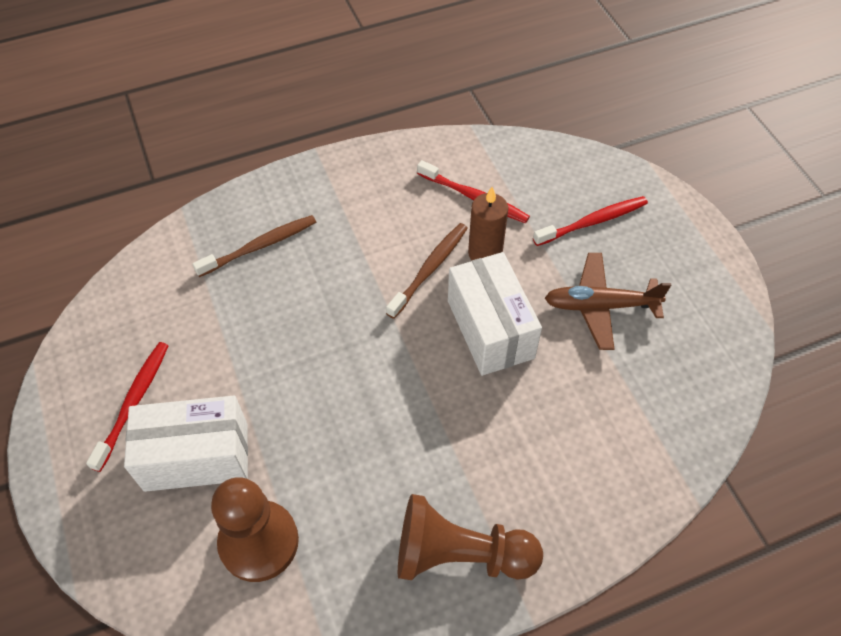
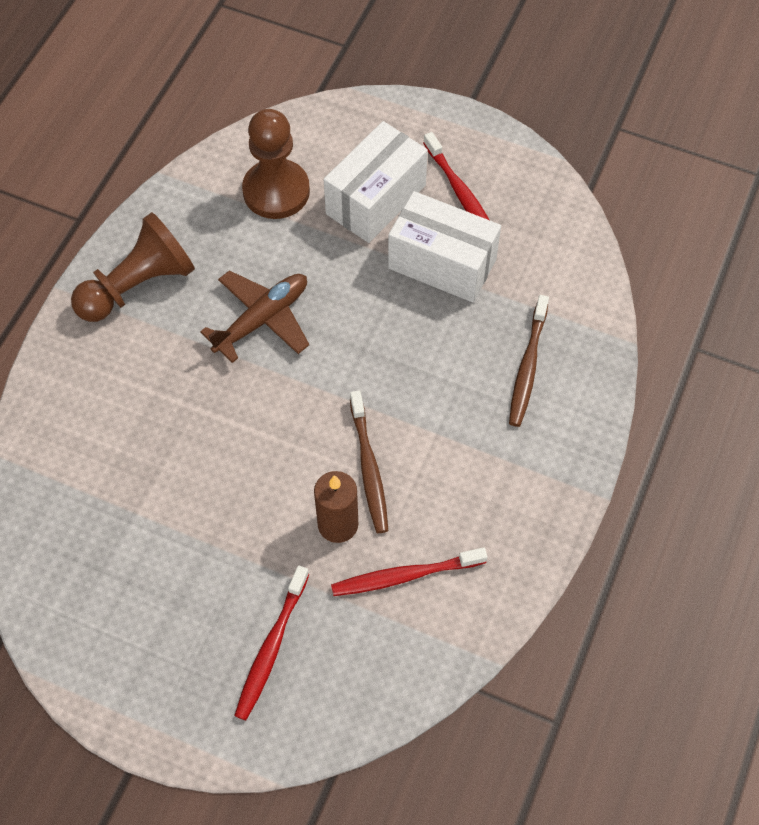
camera: 135 degrees right, 5 degrees up
(490, 329) = (266, 457): white box -> white box (442, 263)
(600, 306) = (191, 559): brown plane -> brown plane (262, 319)

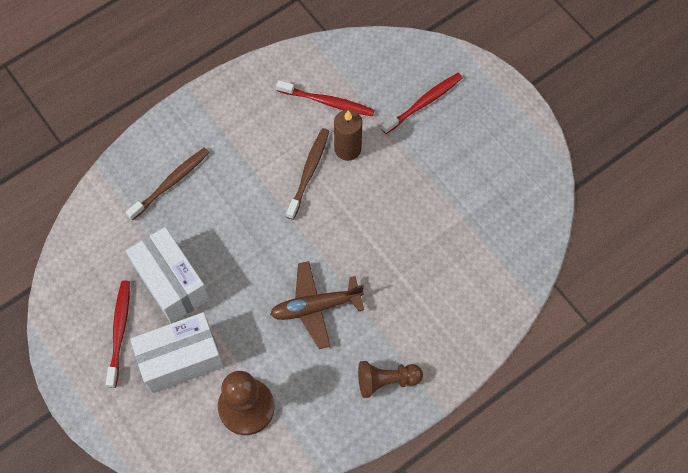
camera: 150 degrees left, 5 degrees up
(138, 285) = (386, 380): brown pawn -> brown pawn, size x0.65

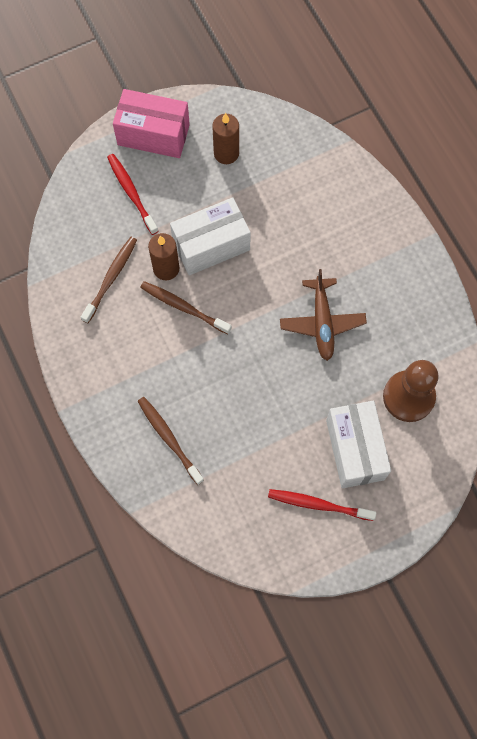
camera: 80 degrees left, 5 degrees up
(171, 283) = (276, 450): white box -> white box (211, 245)
(327, 102) = (111, 278): red toothbrush -> brown toothbrush
(386, 380) = (400, 274): brown pawn -> none
(490, 183) = (226, 153): none -> brown candle
(494, 110) = (153, 134): none -> pink box

